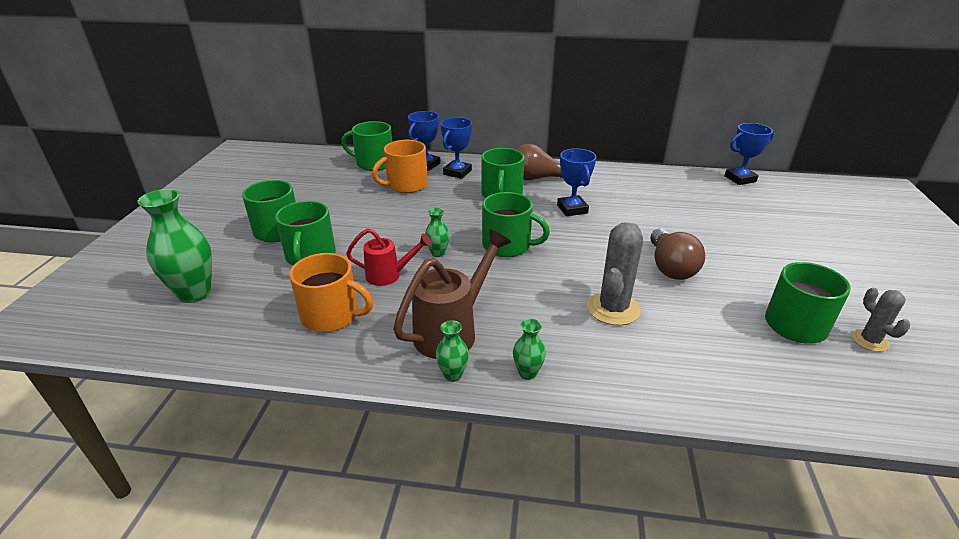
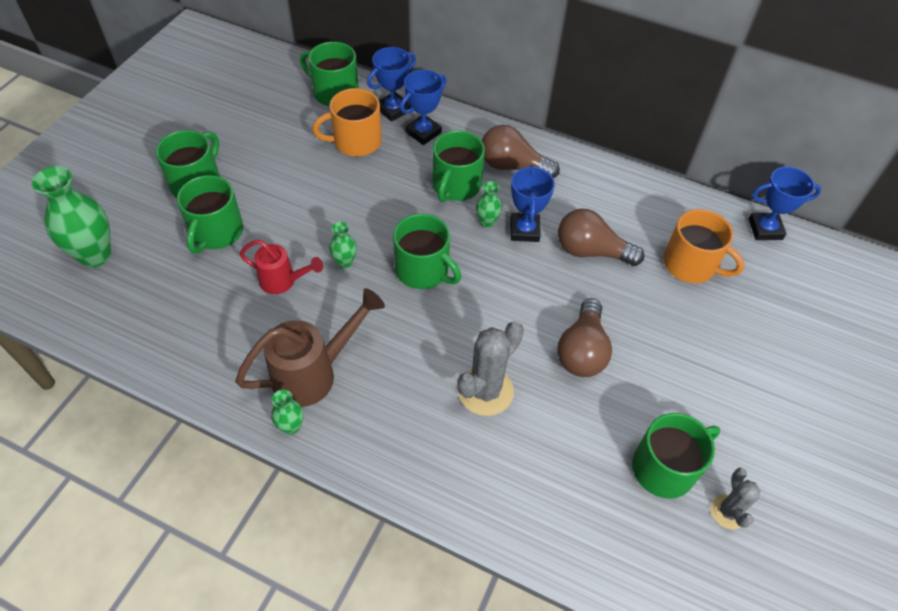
camera: 15 degrees right, 20 degrees up
(331, 315) = (210, 320): orange mug -> orange mug (691, 264)
(527, 373) = (359, 445): green vase -> green vase (487, 222)
(630, 211) = (591, 251): none -> brown light bulb

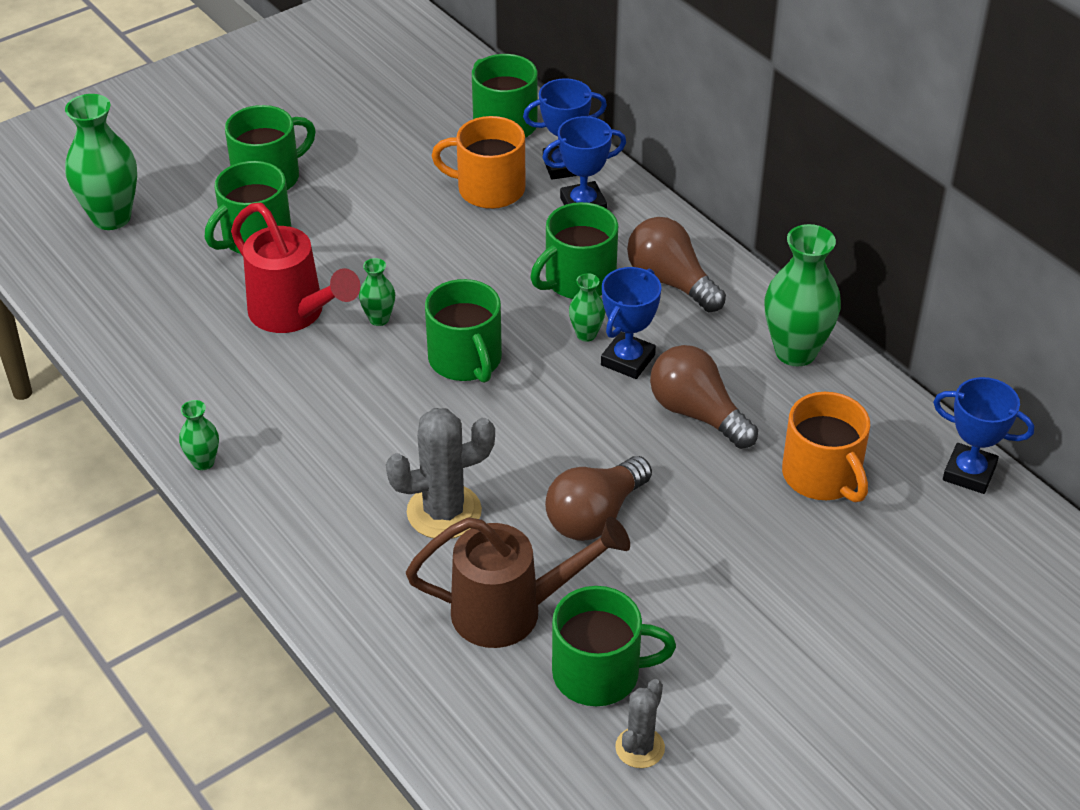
camera: 30 degrees right, 10 degrees down
(283, 281) = (294, 315): red watering can -> red watering can, size x1.60
(314, 373) = (264, 420): brown watering can -> brown watering can (513, 611)
(617, 187) = (795, 352): none -> green vase

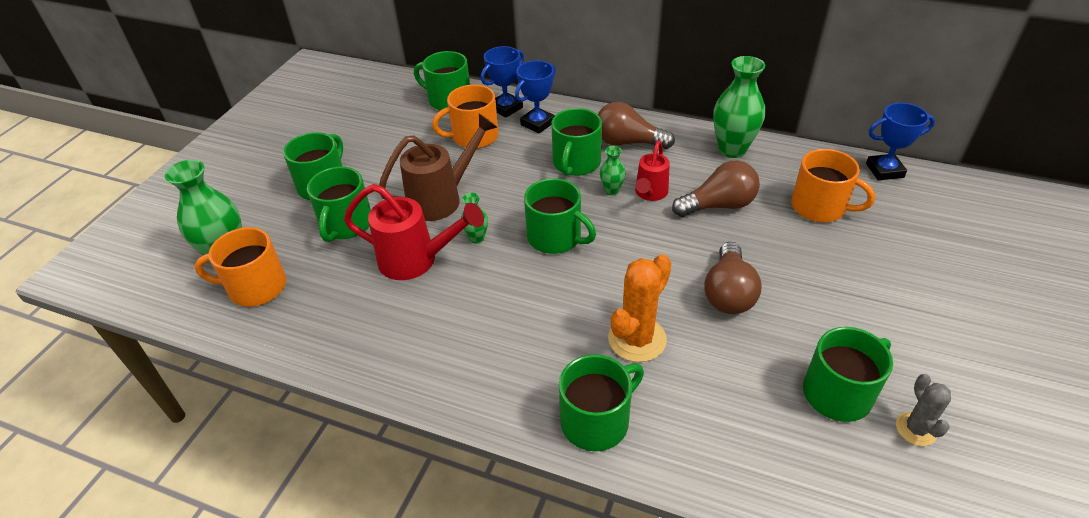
camera: 30 degrees left, 0 degrees up
(115, 266) = (256, 287): none -> orange mug
(203, 462) = (440, 392): green vase -> none
(325, 566) = (596, 421): none -> green mug
(444, 512) = (637, 339): grey cactus -> orange cactus
(513, 611) = (746, 382): brown watering can -> brown watering can (442, 198)
(628, 360) = (650, 194): blue trophy -> red watering can
(697, 413) = (718, 205): brown light bulb -> brown light bulb turned 150 degrees clockwise

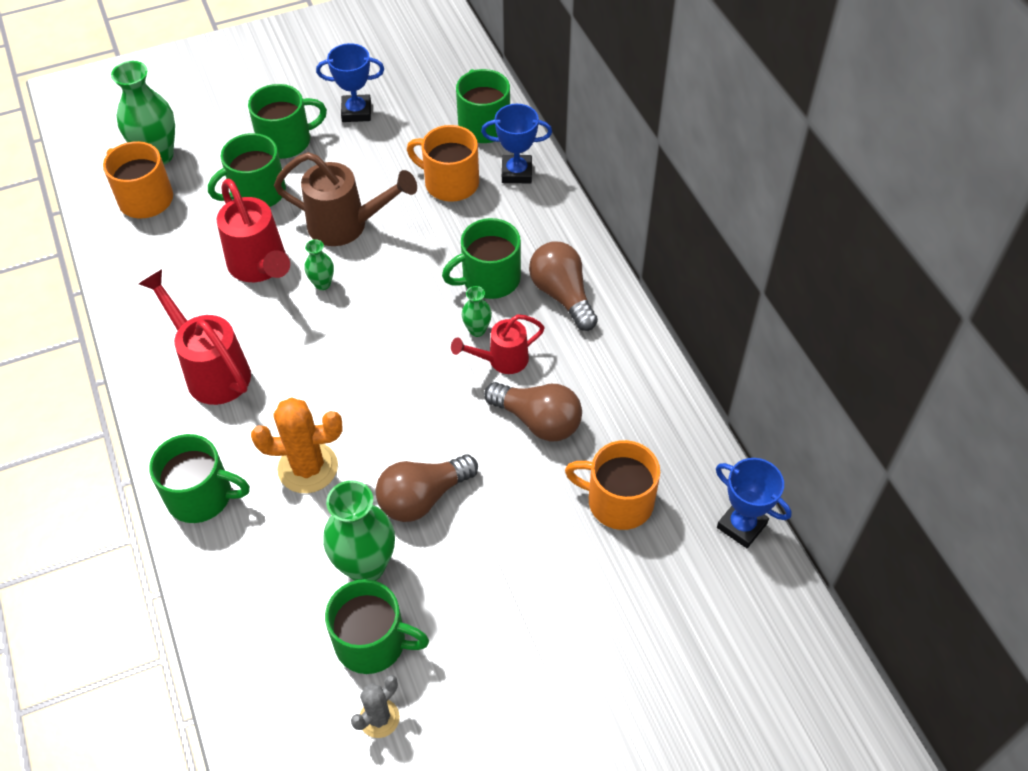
camera: 45 degrees right, 10 degrees up
(477, 343) = (211, 370): none -> red watering can
(537, 123) = (518, 211): blue trophy -> blue trophy (356, 112)
(555, 237) = (375, 334): green mug -> none
(732, 149) = (639, 380): green vase -> green vase (366, 566)
(819, 207) = (618, 501): orange mug -> orange mug turned 120 degrees clockwise

